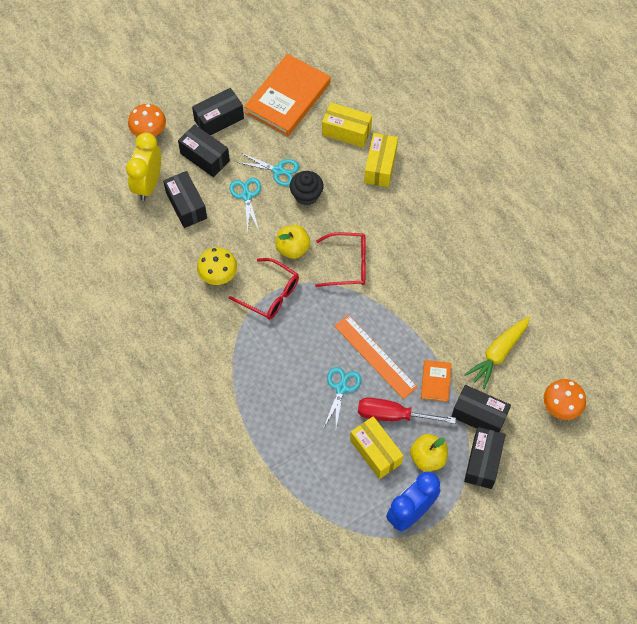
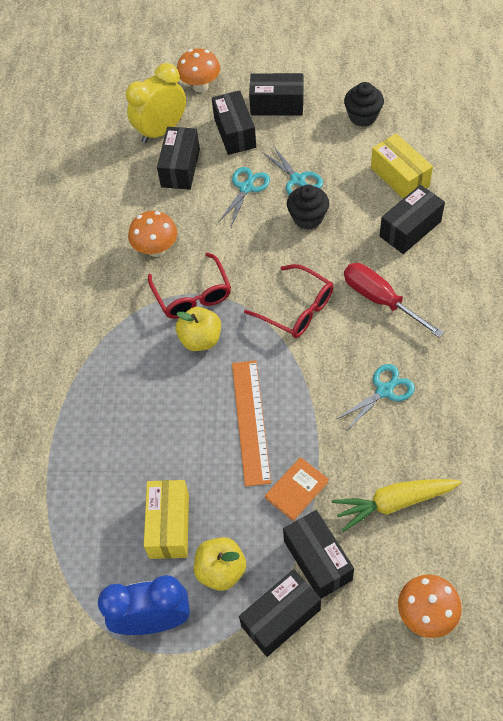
camera: 40 degrees right, 5 degrees down
(218, 276) = (156, 249): yellow mushroom -> orange mushroom
(287, 97) = (362, 116): orange book -> black cupcake
(293, 248) = (251, 262): yellow apple -> yellow apple (200, 339)
(341, 388) = (187, 433): turquoise scissors -> turquoise scissors (384, 391)
(380, 166) = (410, 229): yellow box -> black box
(393, 415) = (220, 498): red screwdriver -> red screwdriver (381, 300)

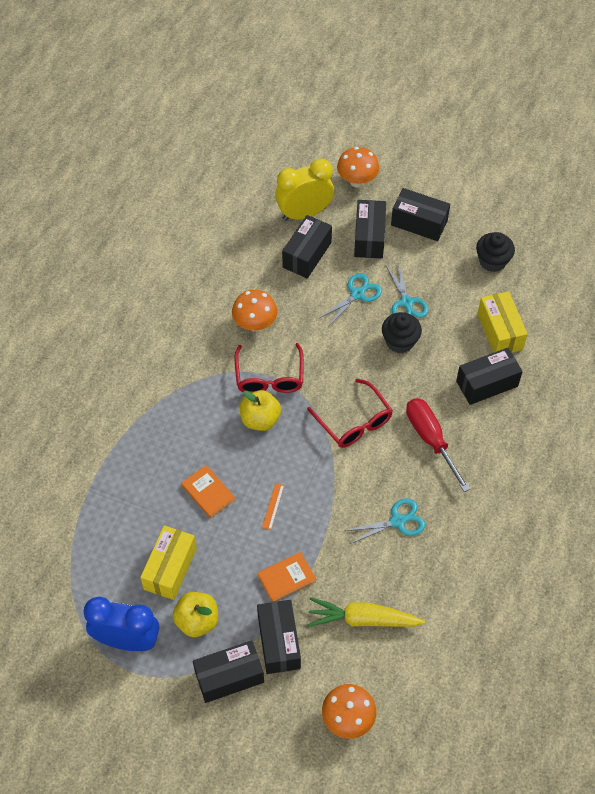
camera: 15 degrees right, 0 degrees up
(177, 432) = (208, 492): none -> orange book
(251, 421) = (273, 506): orange ruler -> orange ruler, size x0.41

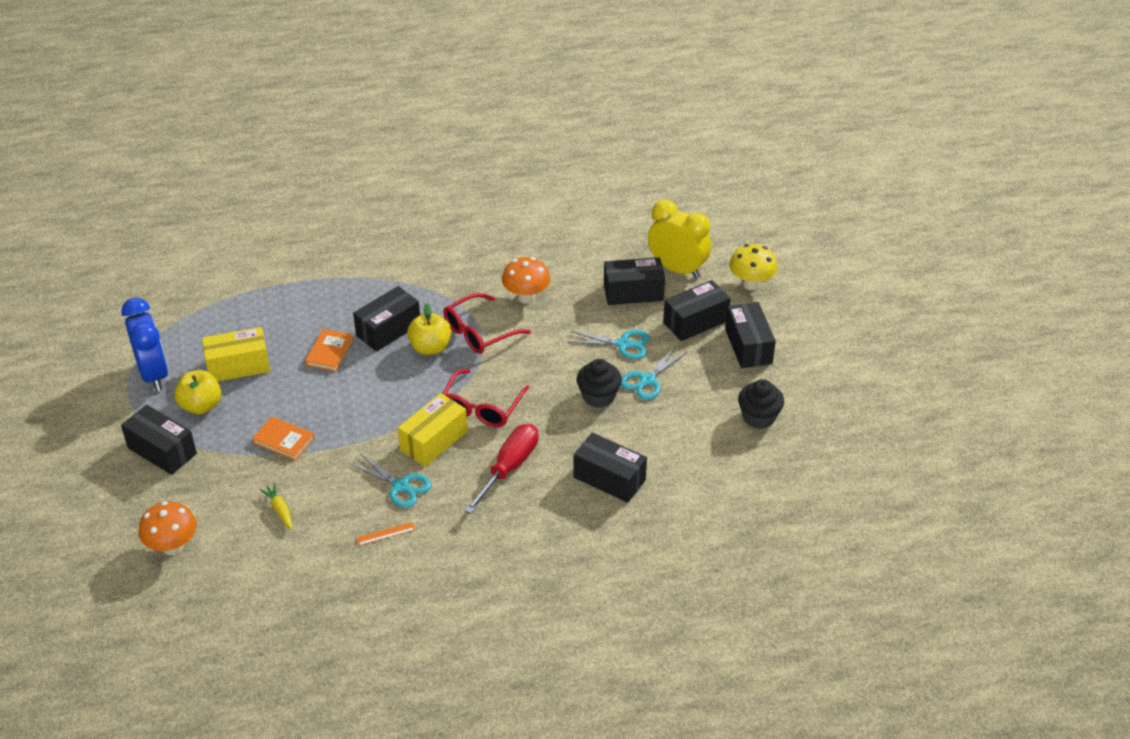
camera: 55 degrees right, 15 degrees down
(273, 506) = (349, 398): orange ruler -> orange ruler (385, 534)
(279, 642) = (217, 466): black box -> black box (388, 330)
(357, 181) = (751, 284): orange mushroom -> yellow mushroom
(362, 619) = (280, 509): yellow carrot -> yellow carrot, size x0.52
(499, 331) = (680, 460): yellow box -> yellow box (434, 441)

